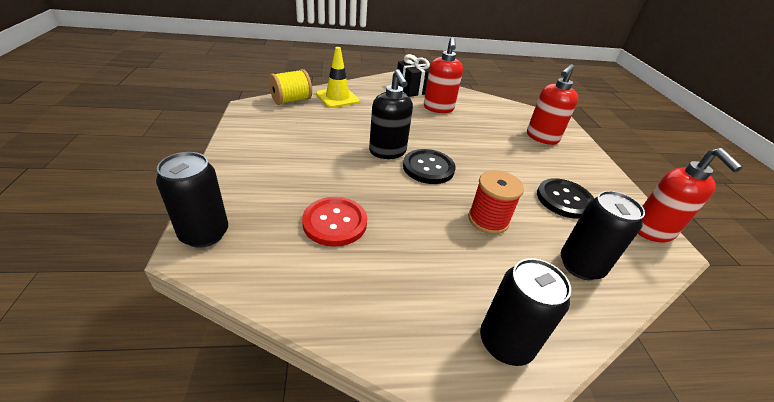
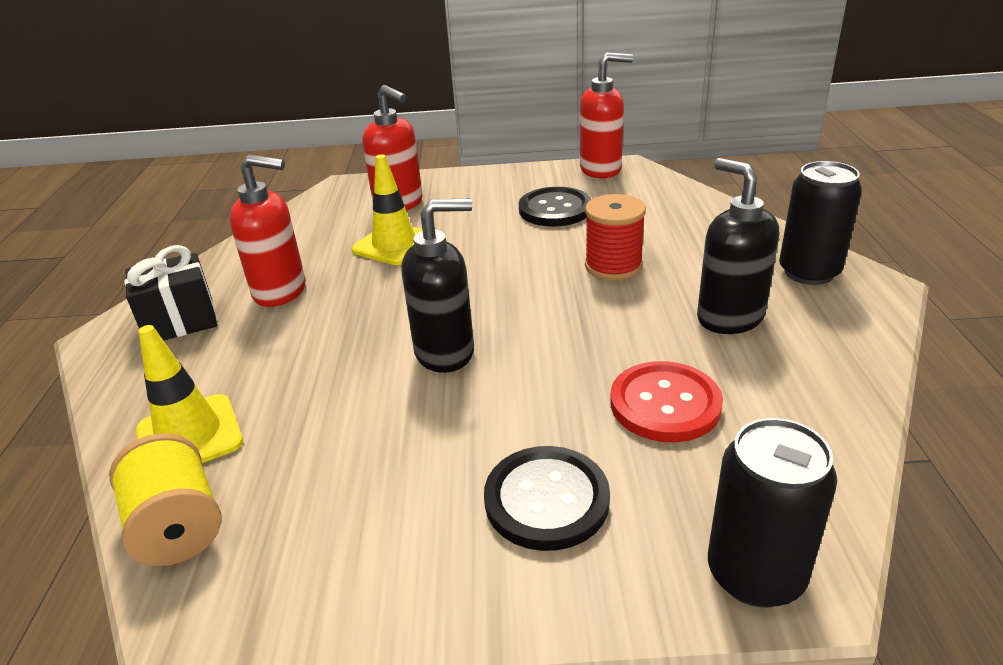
camera: 80 degrees left, 5 degrees down
(426, 270) = (729, 318): none -> black soap dispenser
(428, 168) = (494, 309): black button -> black button (546, 500)
(492, 137) = (394, 244): none -> yellow traffic cone
(580, 266) = (675, 217): black can -> none

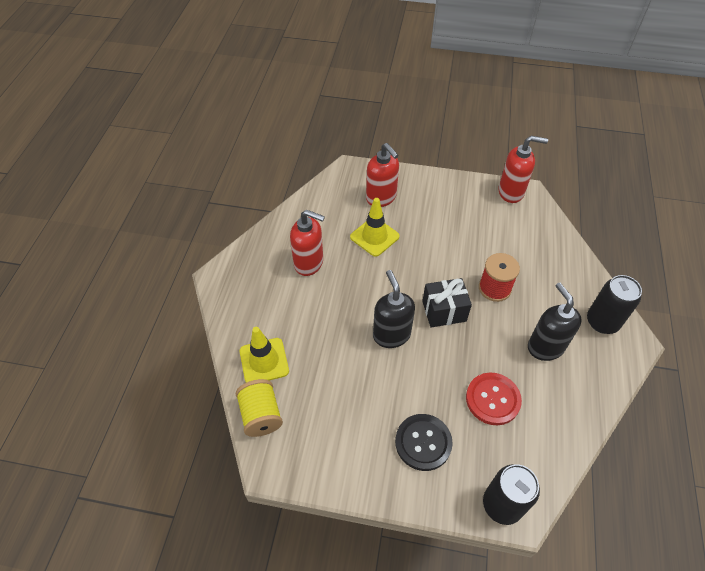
camera: 10 degrees right, 20 degrees up
(180, 321) = (256, 274): black gift -> black gift (444, 311)
(445, 352) = (391, 335): black soap dispenser -> black soap dispenser turned 105 degrees counterclockwise
(555, 209) = (473, 226): black button -> none

